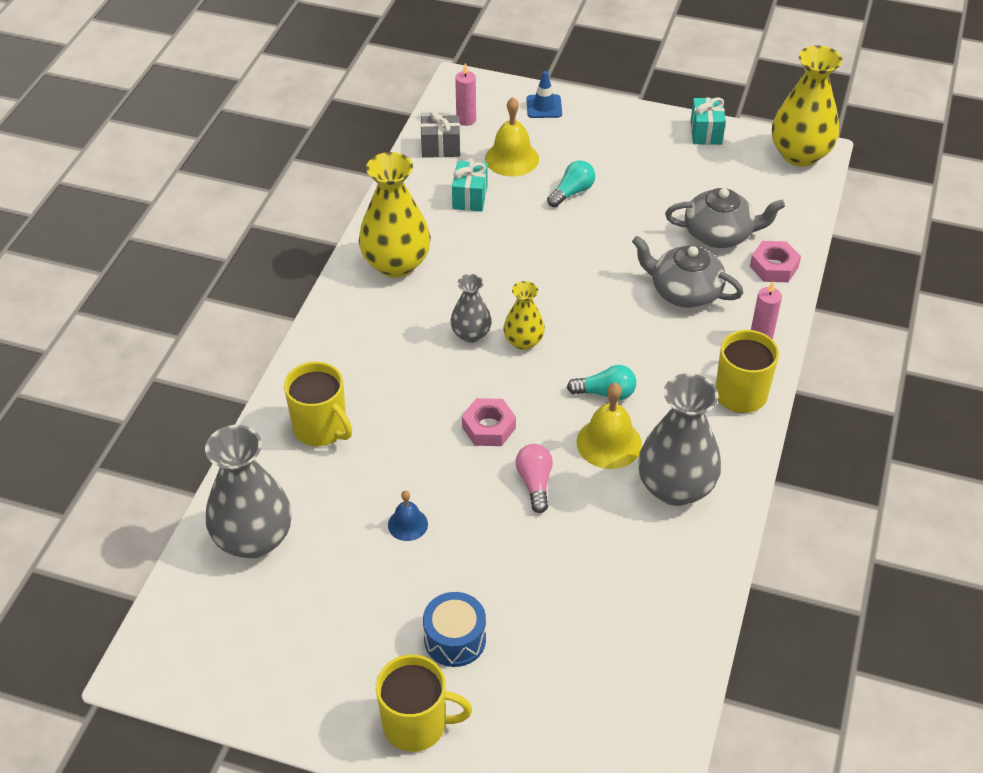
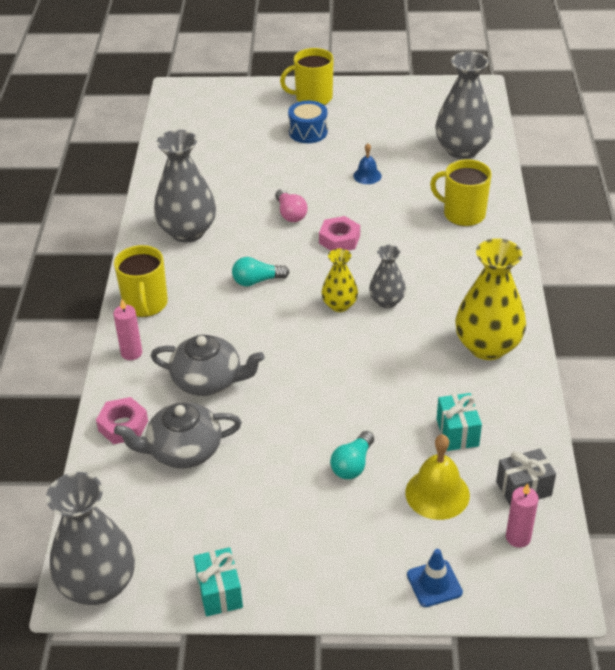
camera: 165 degrees right, 5 degrees down
(609, 443) = (244, 248): yellow bell -> none
(800, 154) = (98, 585): yellow vase -> grey vase

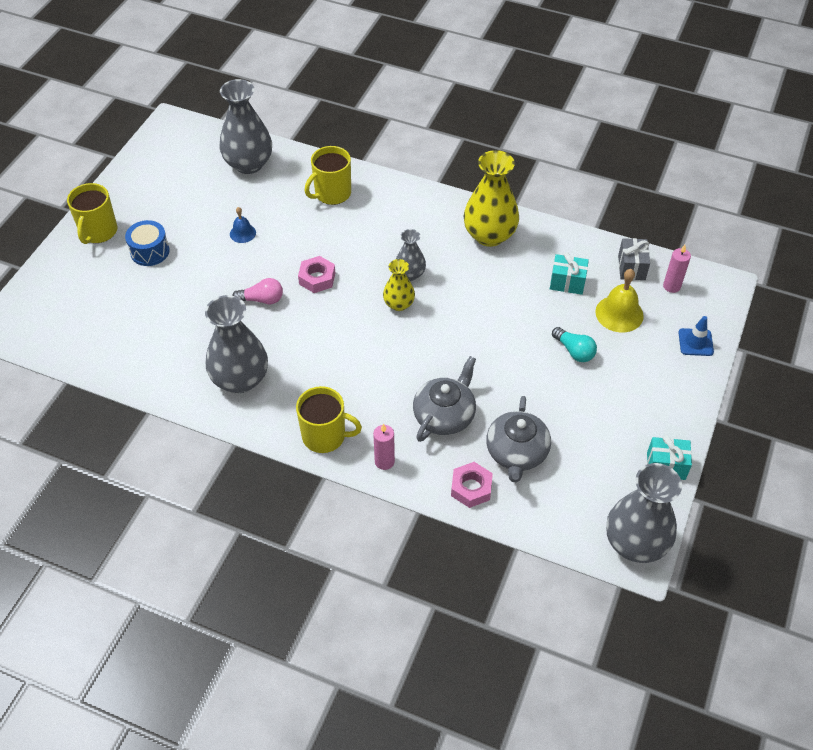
camera: 70 degrees left, 10 degrees up
(257, 281) = (338, 348): turquoise light bulb -> none

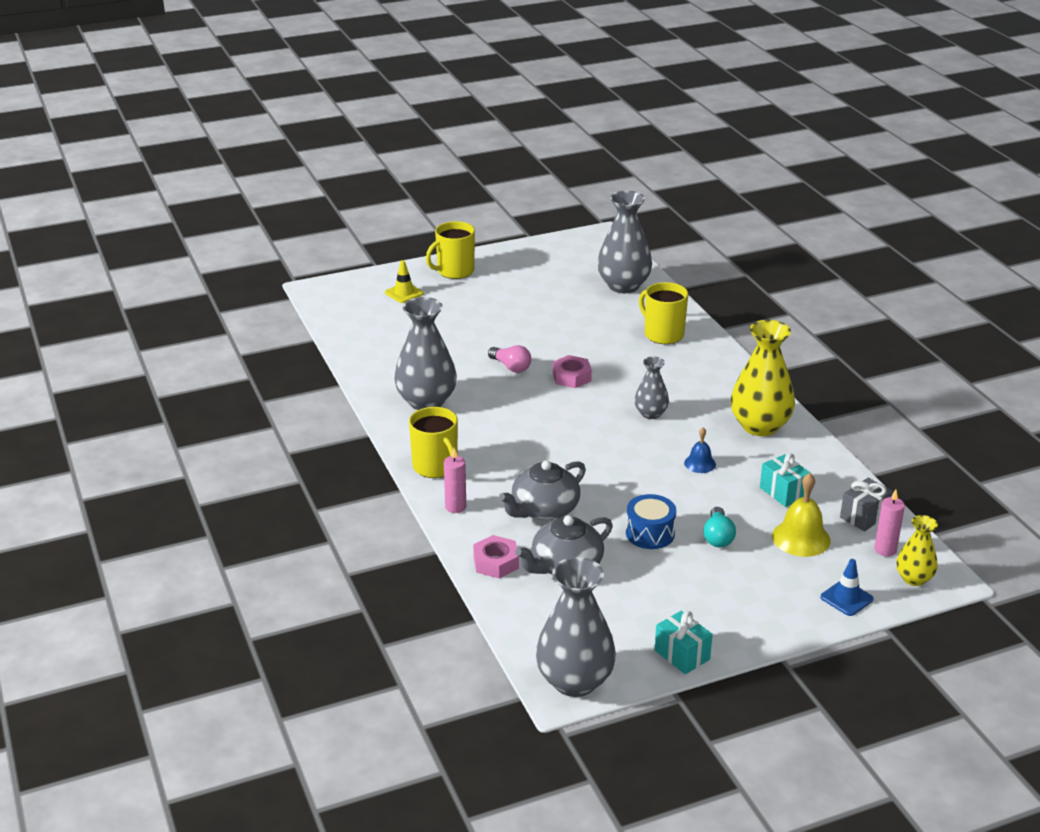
camera: 45 degrees right, 20 degrees down
(84, 282) = (404, 293): none -> yellow traffic cone
(150, 251) = (473, 299): blue drum -> blue drum (650, 533)
(242, 233) = (556, 323): blue bell -> blue bell (700, 463)
(332, 193) = (663, 334): yellow mug -> yellow mug turned 45 degrees clockwise
(399, 304) = (612, 426): yellow vase -> yellow vase (914, 578)
(445, 415) = (544, 509): grey teapot -> grey teapot turned 150 degrees clockwise

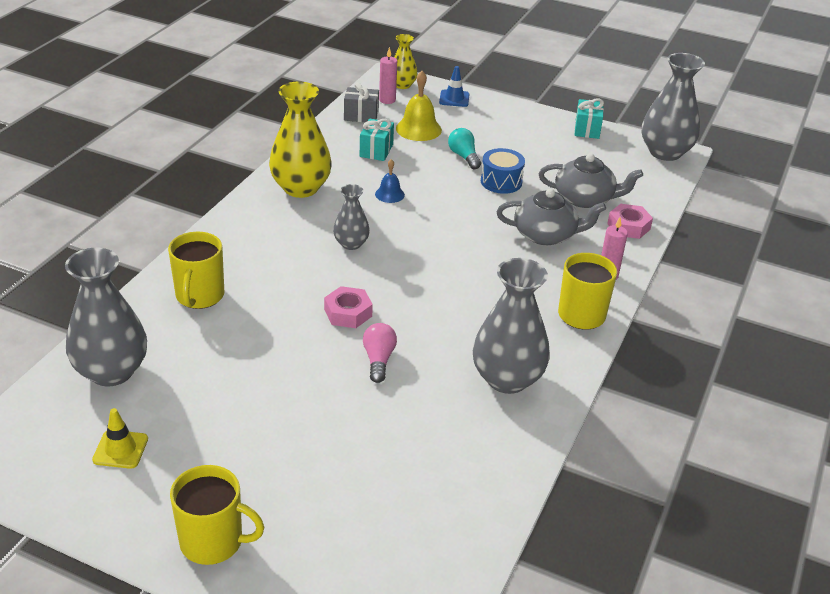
camera: 135 degrees left, 5 degrees up
(404, 293) = (323, 551): yellow traffic cone -> yellow traffic cone (120, 449)
(718, 537) = (464, 156): turquoise light bulb -> turquoise light bulb turned 75 degrees counterclockwise

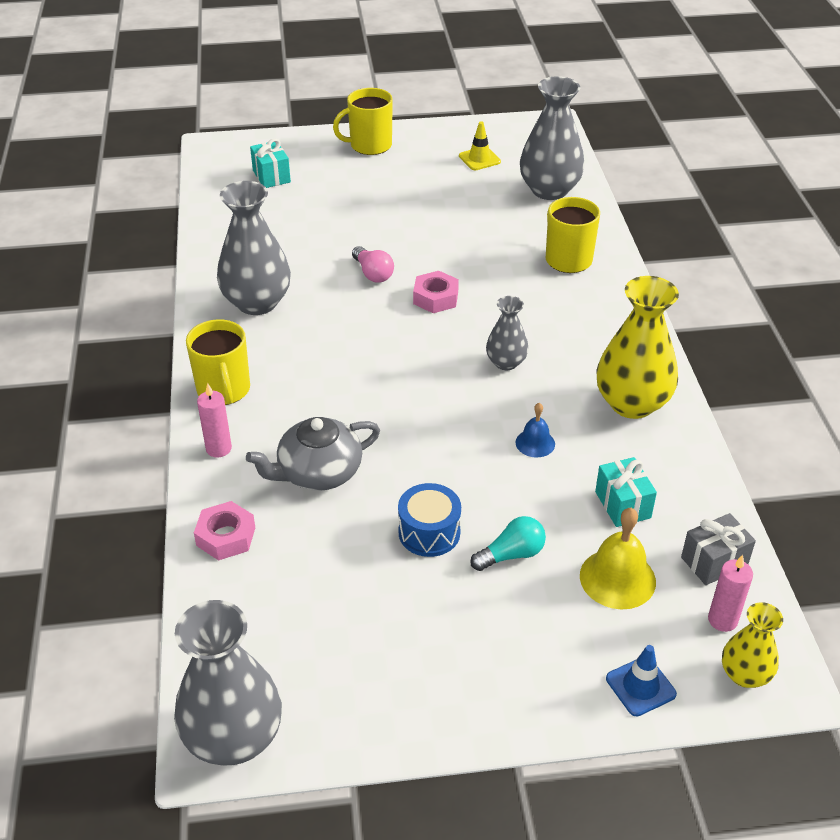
camera: 150 degrees right, 5 degrees up
(464, 156) = (511, 555): turquoise light bulb -> turquoise light bulb turned 60 degrees counterclockwise
(585, 198) = (305, 559): grey teapot -> none
(587, 129) = (386, 728): turquoise gift -> turquoise gift (271, 176)

